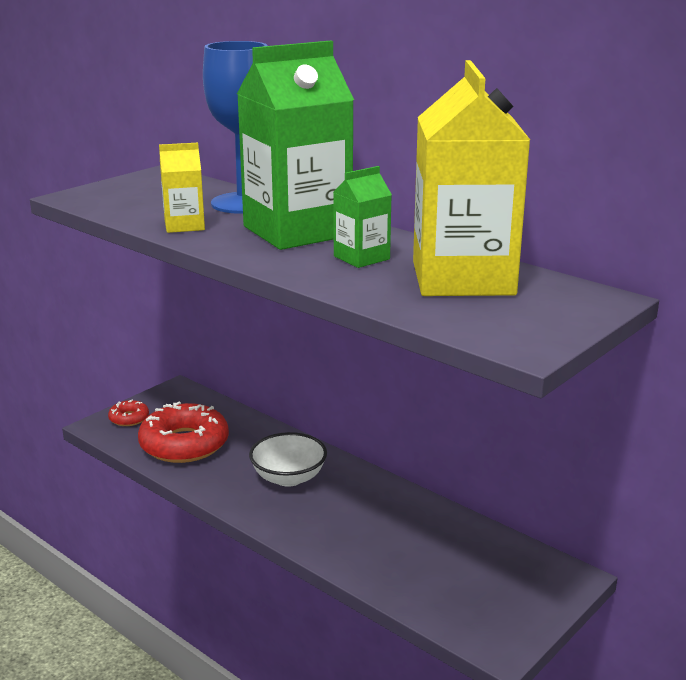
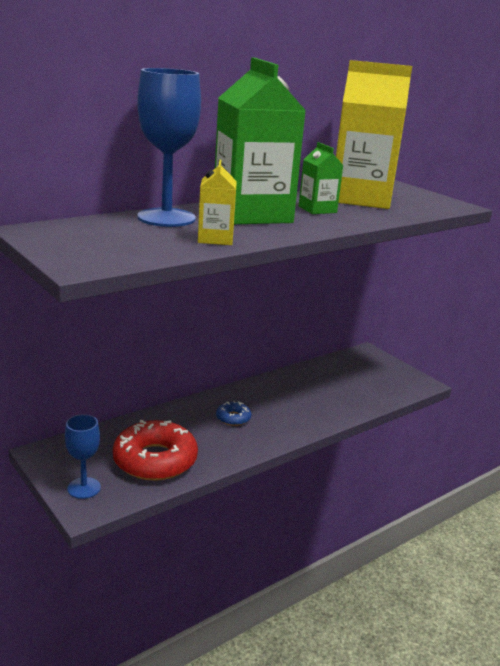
camera: 80 degrees left, 0 degrees up
(129, 418) = (84, 488): red donut -> blue goblet
(288, 477) = (233, 418): white bowl -> blue donut

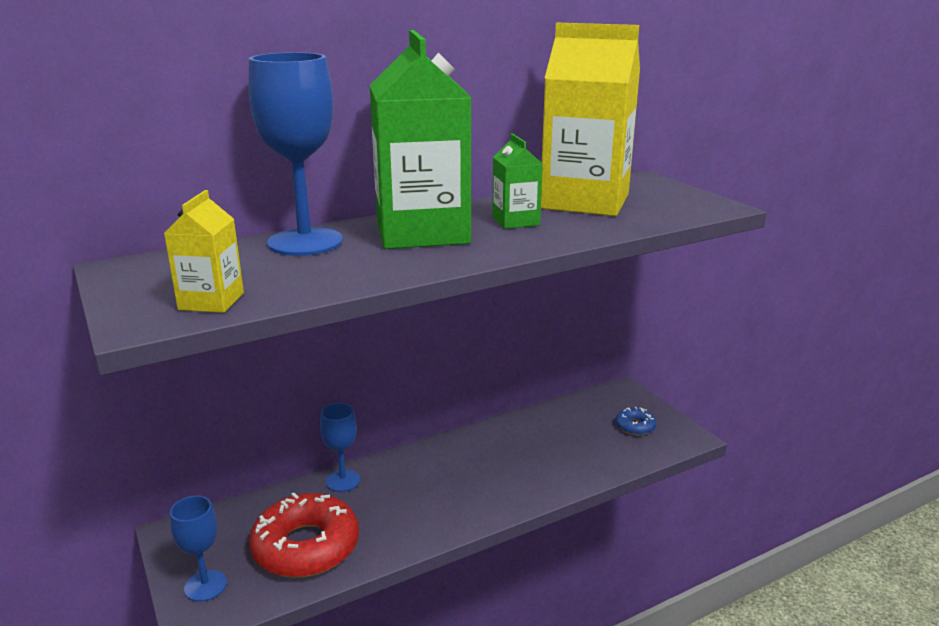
camera: 10 degrees right, 0 degrees up
(169, 415) = (343, 481): none -> blue goblet
(215, 239) = (349, 273): yellow carton -> yellow carton (211, 301)
(233, 418) = (422, 486): blue donut -> blue donut (635, 426)

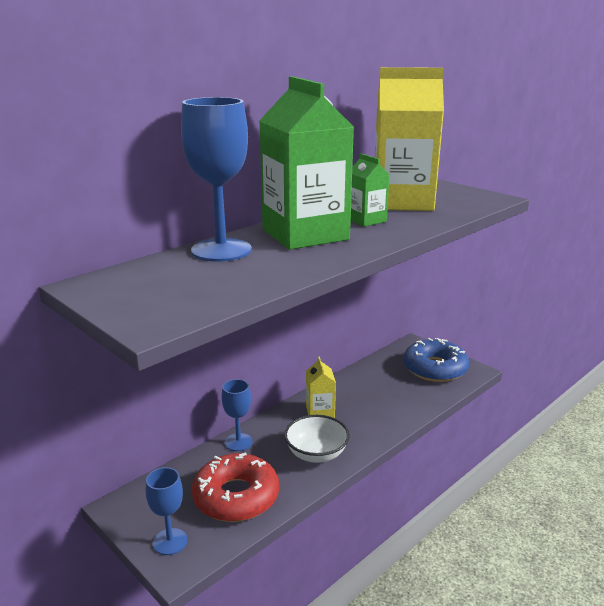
camera: 15 degrees left, 0 degrees up
(211, 301) = (192, 302): yellow carton -> yellow carton (320, 411)
(427, 511) = (316, 454): none -> white bowl
(635, 426) = (435, 368): blue donut -> blue donut, size x2.13

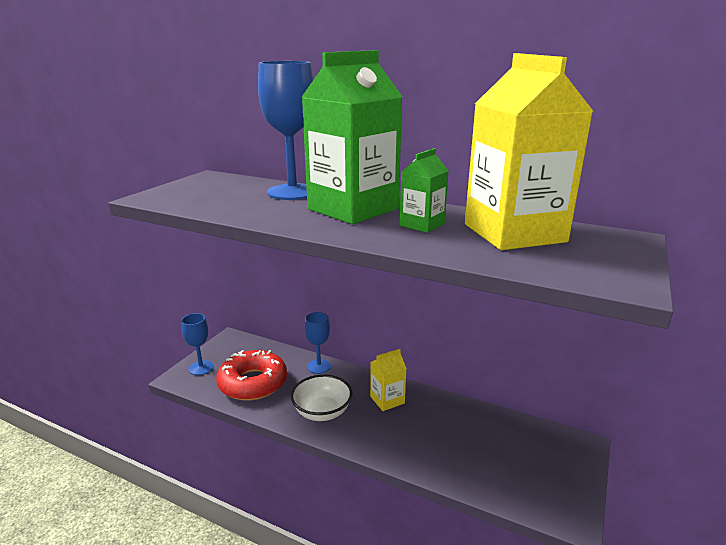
camera: 70 degrees right, 0 degrees up
(435, 368) = (539, 474): blue donut -> none

